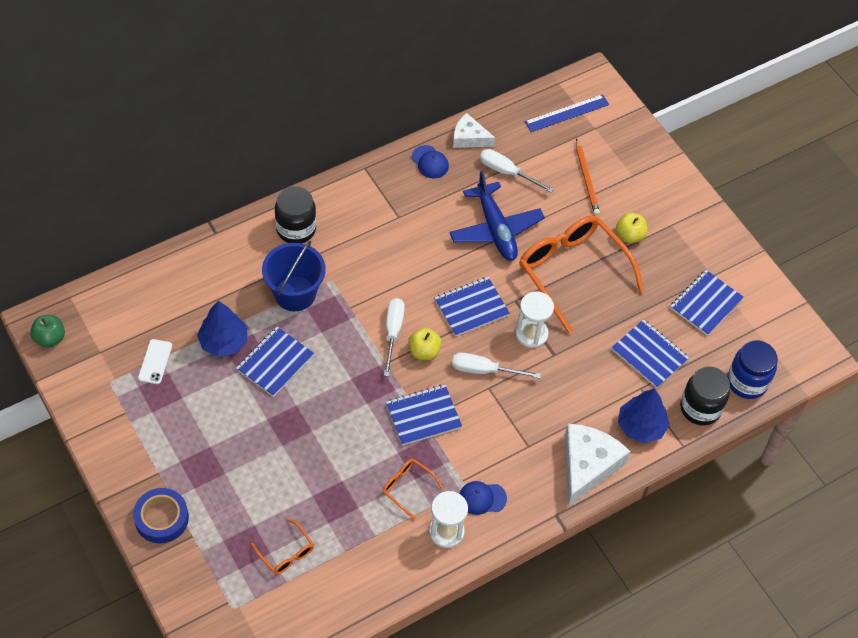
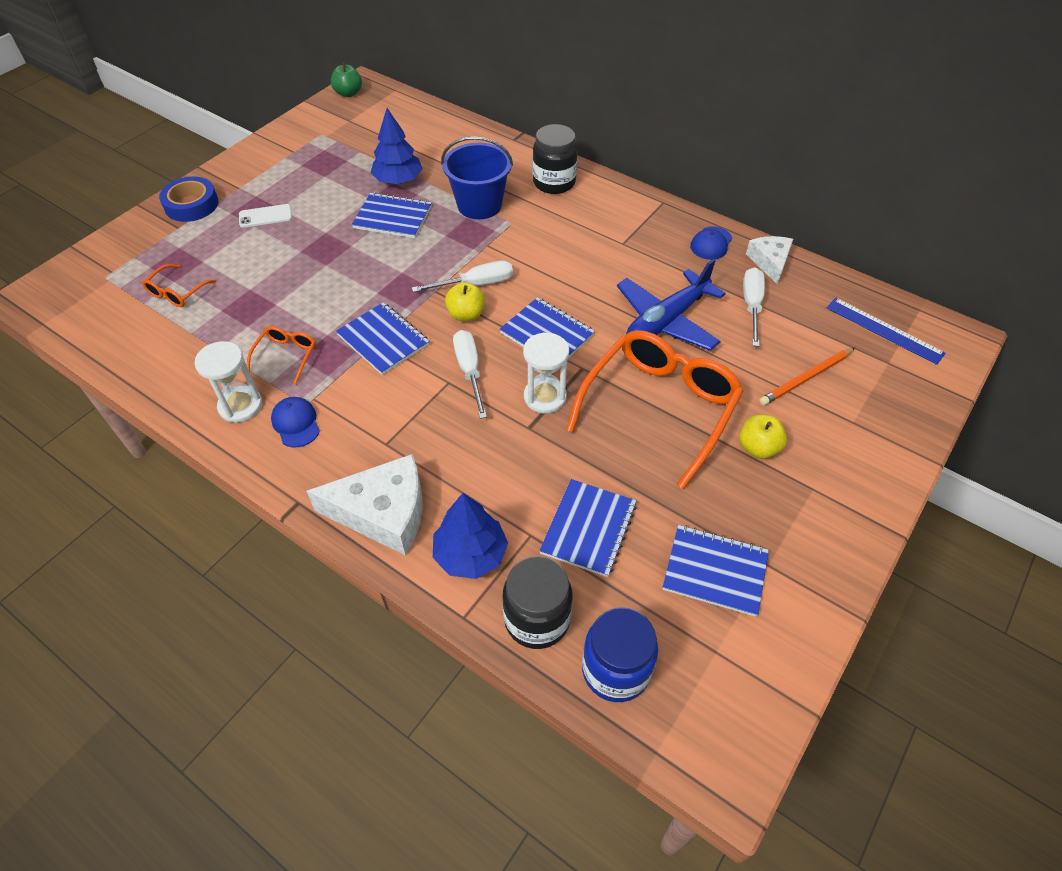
camera: 70 degrees right, 5 degrees down
(155, 362) = (355, 150): white phone -> white phone (265, 216)

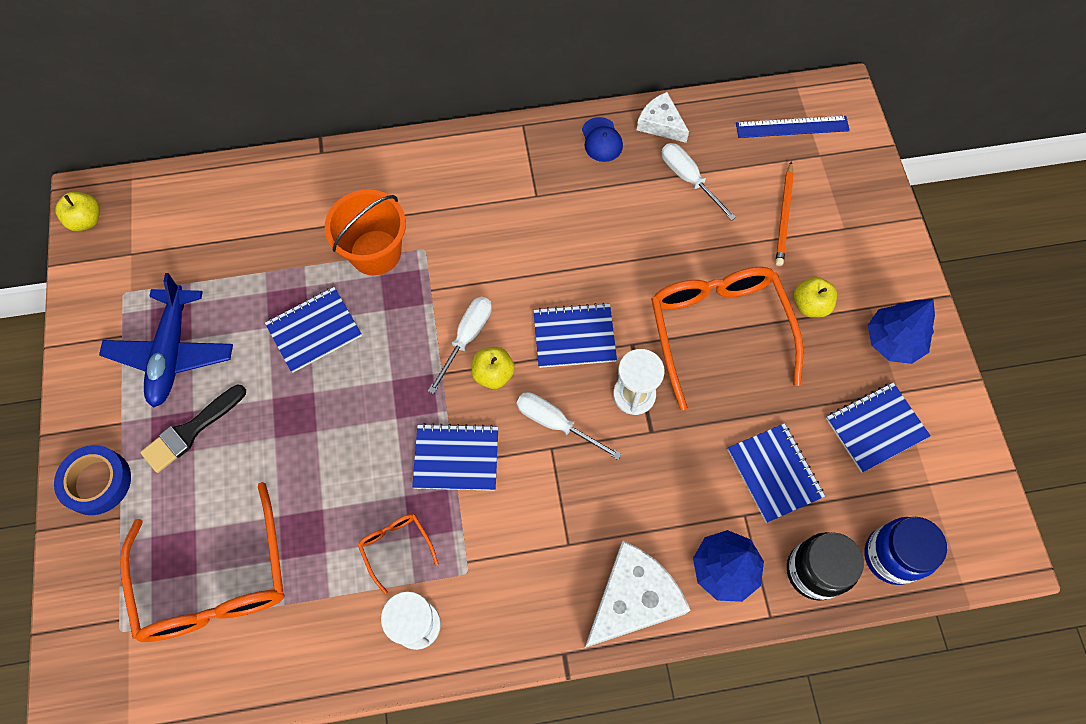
camera: 45 degrees left, 15 degrees up
(177, 292) = (215, 580): orange glasses -> orange glasses, size x2.25
(265, 216) = (191, 430): white phone -> black brush
(296, 423) = (481, 595): blue cap -> none
(348, 93) = (86, 220): green apple -> yellow apple
(398, 180) = (269, 285): blue tree -> blue tree (893, 341)
(479, 205) = (375, 252): blue bucket -> orange bucket
(554, 182) = (412, 175): black jar -> none
(666, 321) = (645, 246): blue plane -> blue plane (172, 352)

